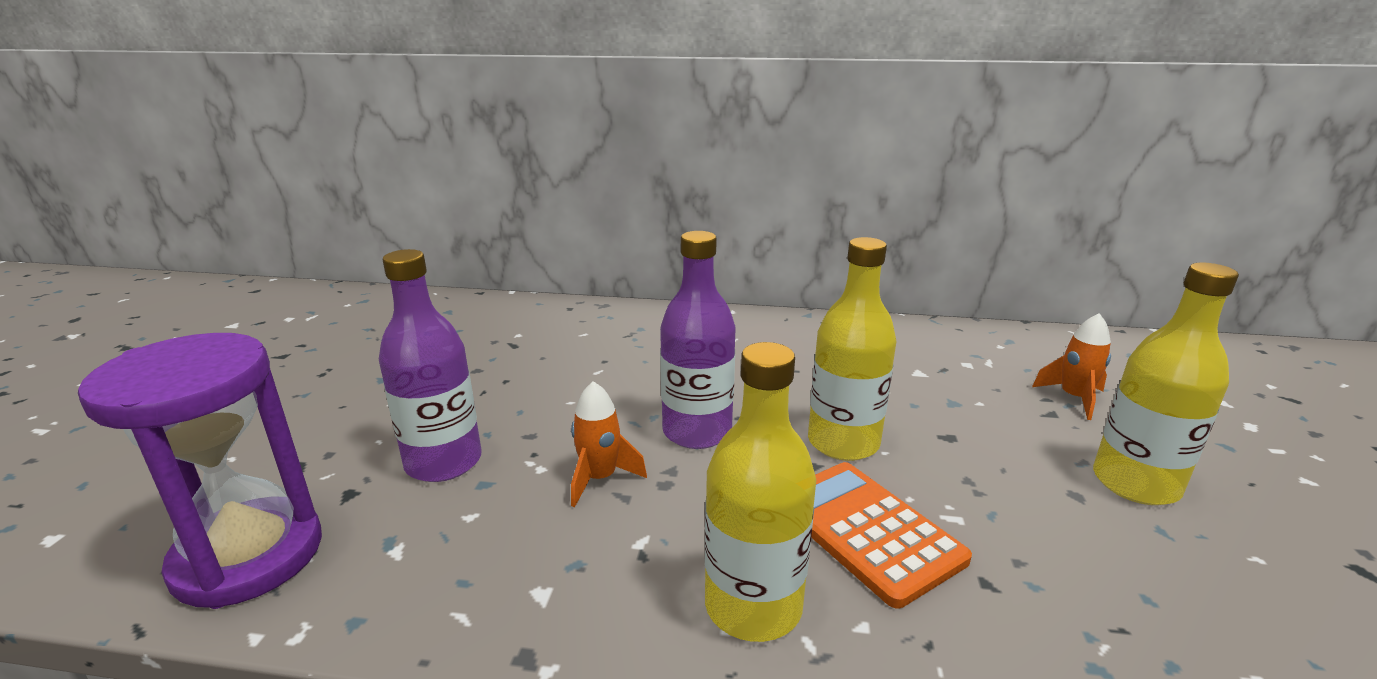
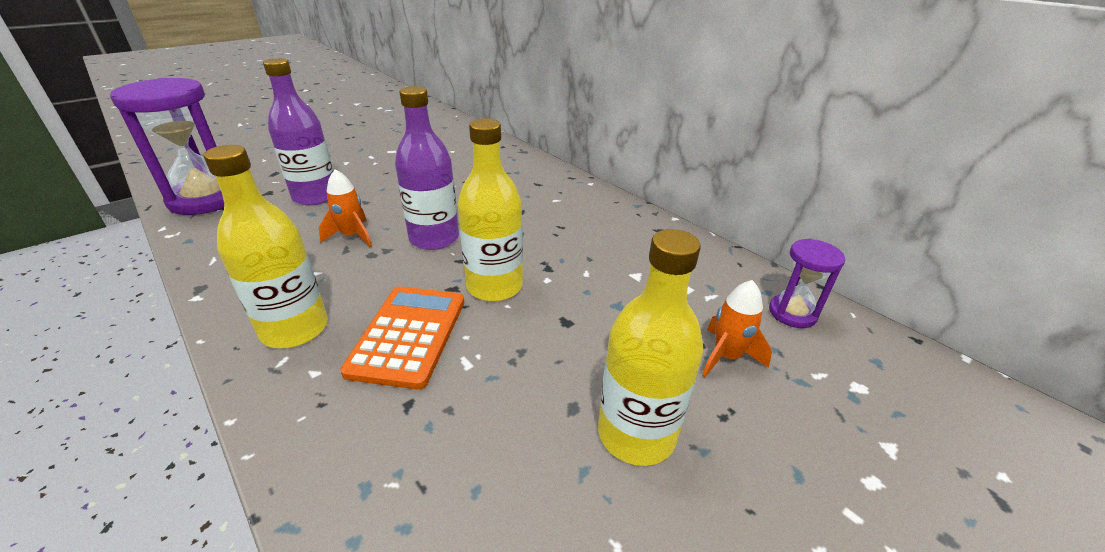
camera: 40 degrees right, 10 degrees up
(1047, 348) = (792, 313): none -> purple hourglass

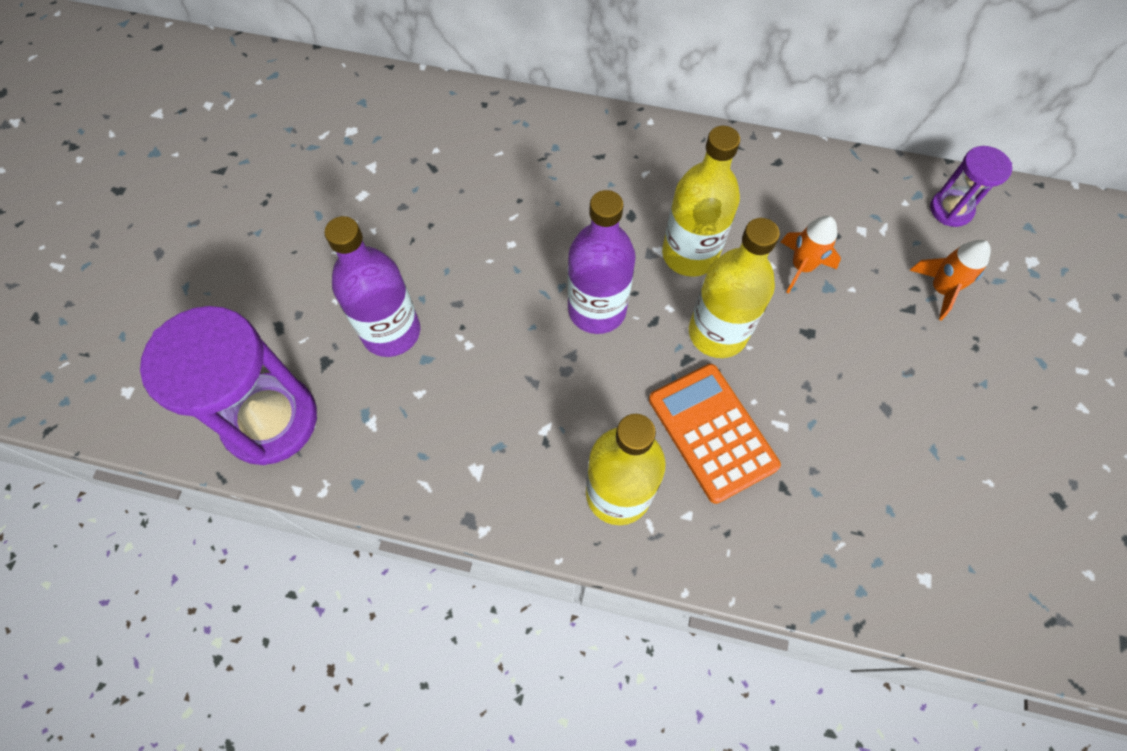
camera: 35 degrees left, 30 degrees up
(352, 236) = (515, 360): orange rocket -> orange rocket (801, 267)
(636, 434) = (939, 400): yellow bottle -> yellow bottle (689, 254)

